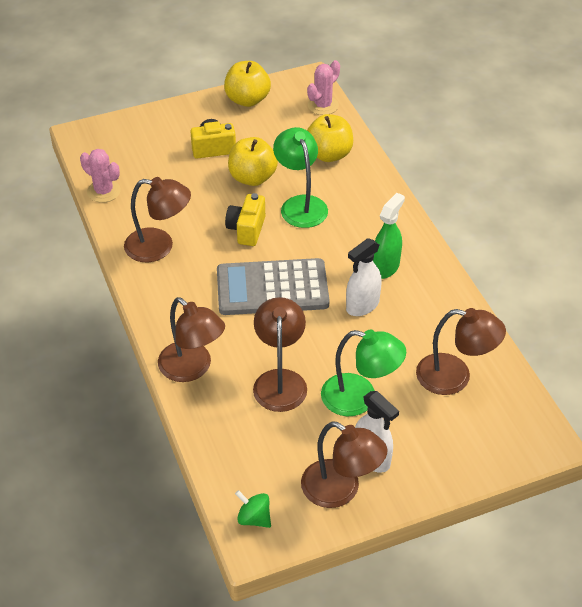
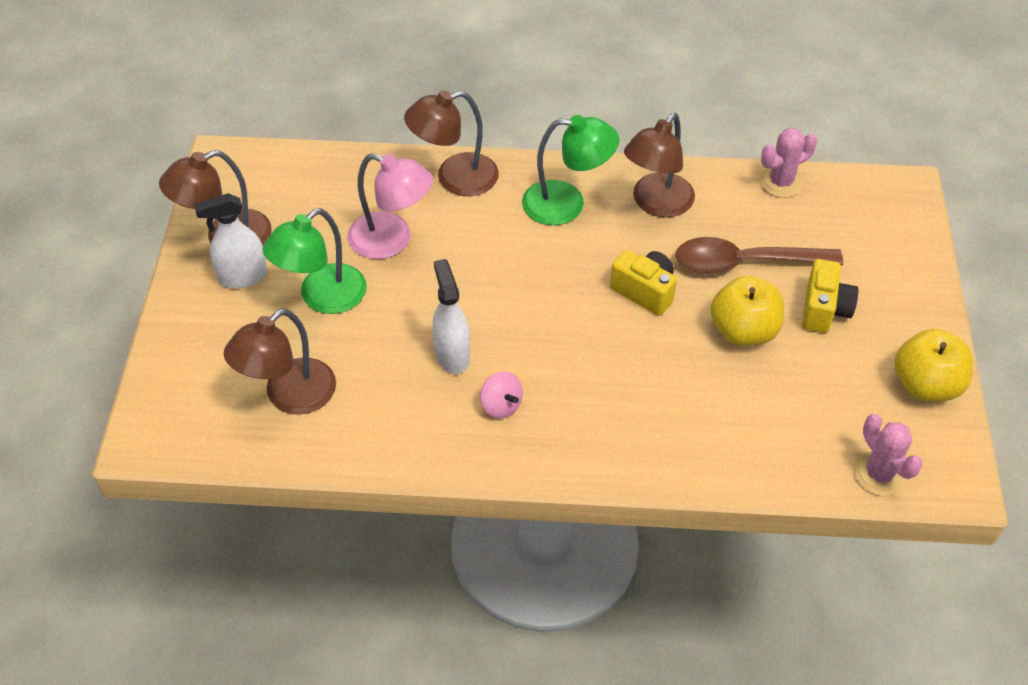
camera: 115 degrees right, 5 degrees up
(192, 190) = (745, 263): none -> brown spoon
(254, 518) = (246, 167): green spinning top -> none
(272, 288) = (531, 281): grey calculator -> none
(280, 380) = (392, 240): brown lamp -> pink lamp
(300, 204) = (665, 362): green lamp -> green lamp (567, 204)
(329, 154) = (757, 435): yellow apple -> none
(385, 267) = (501, 405): green spray bottle -> pink spinning top

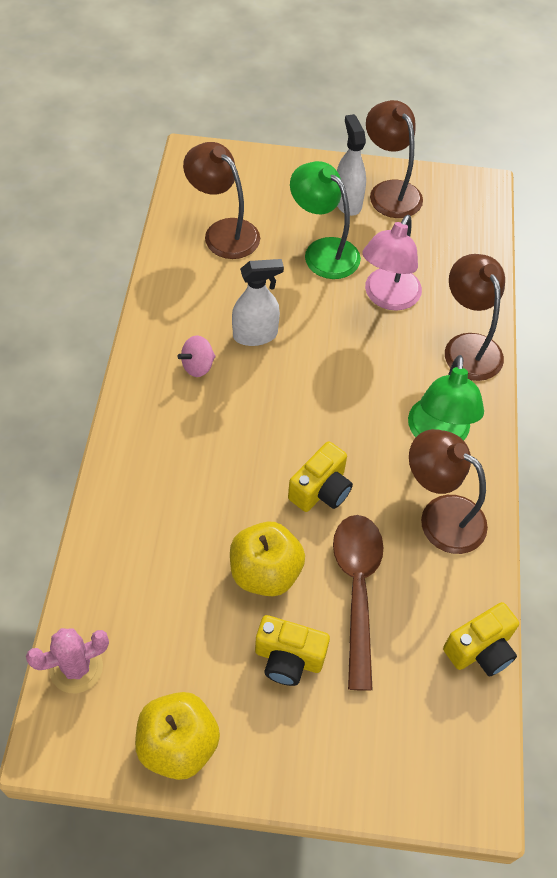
camera: 90 degrees right, 5 degrees up
(781, 182) = (480, 650): pink cactus -> yellow camera

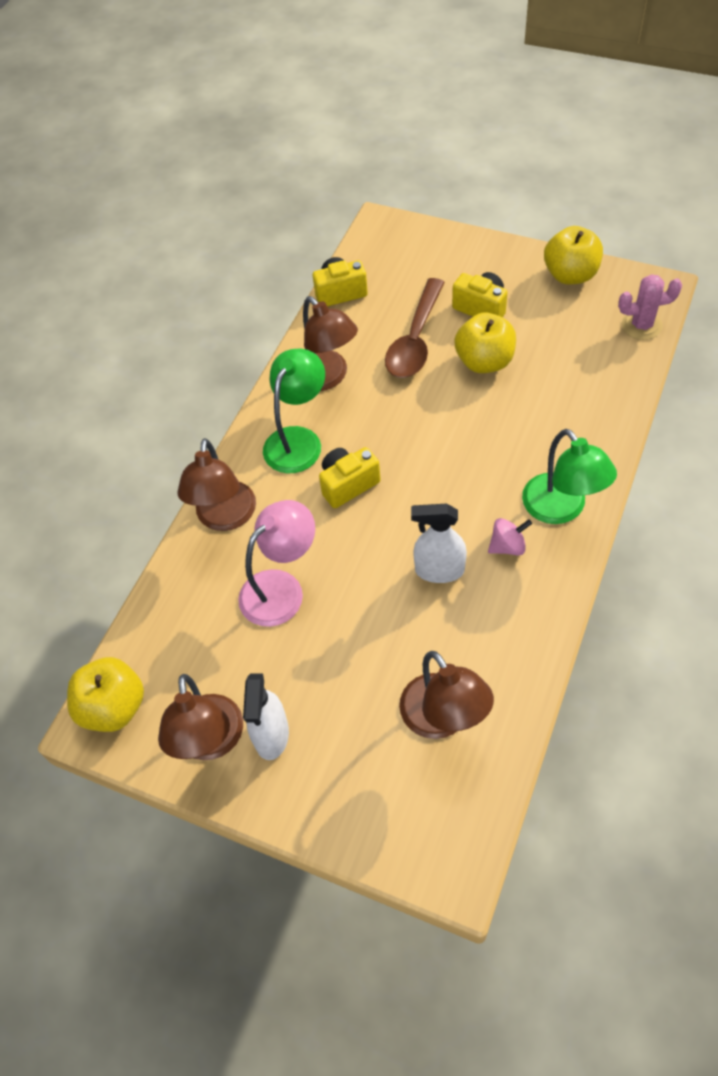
camera: 155 degrees left, 0 degrees up
(321, 490) = (420, 412): yellow camera -> yellow camera (348, 484)
(323, 251) = (329, 665): green lamp -> green lamp (561, 509)
(473, 199) = (114, 707): none -> yellow apple

